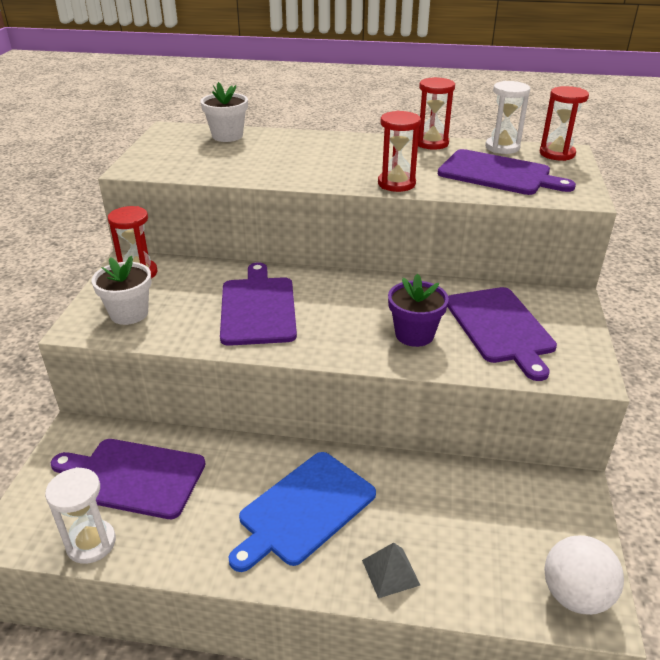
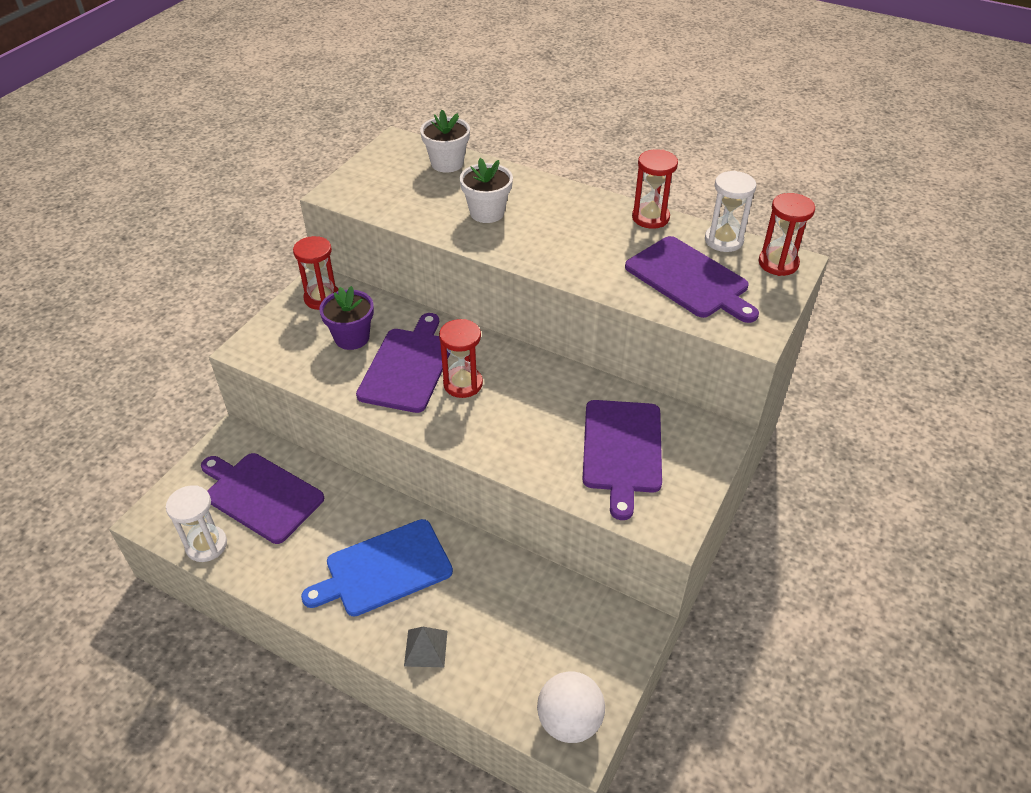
camera: 20 degrees right, 10 degrees up
(129, 313) = (294, 344): white flower pot -> white flower pot (487, 212)
(396, 184) = (573, 270): red hourglass -> red hourglass (463, 384)
(414, 334) = (534, 435): purple flower pot -> purple flower pot (352, 338)

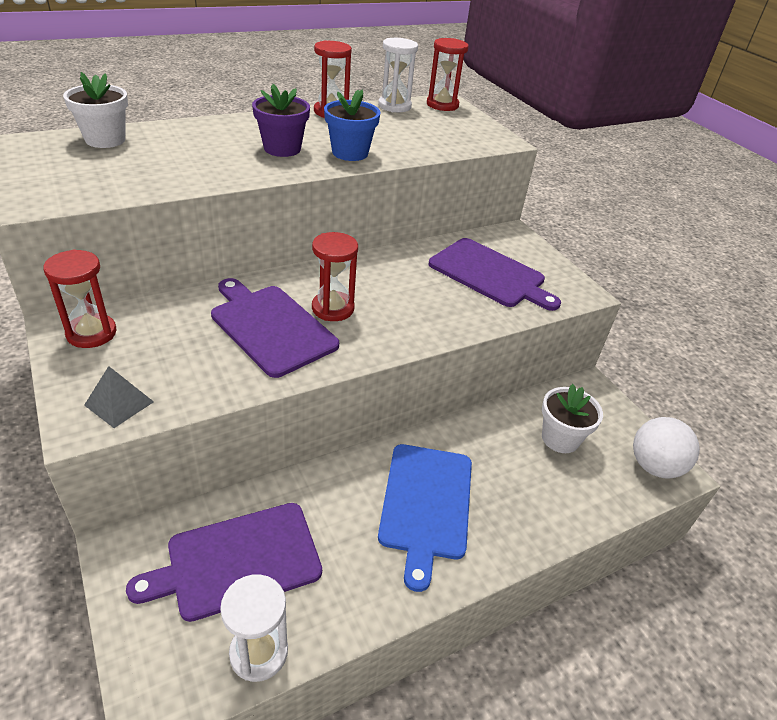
camera: 60 degrees left, 5 degrees down
(352, 338) = (182, 341): purple flower pot -> purple flower pot (282, 149)
(425, 648) = (534, 519): grey pyramid -> grey pyramid (119, 403)
(487, 212) = (211, 155): white flower pot -> white flower pot (560, 438)
(587, 266) = (350, 153): none -> blue flower pot
(689, 279) = (419, 132): purple cutting board -> none

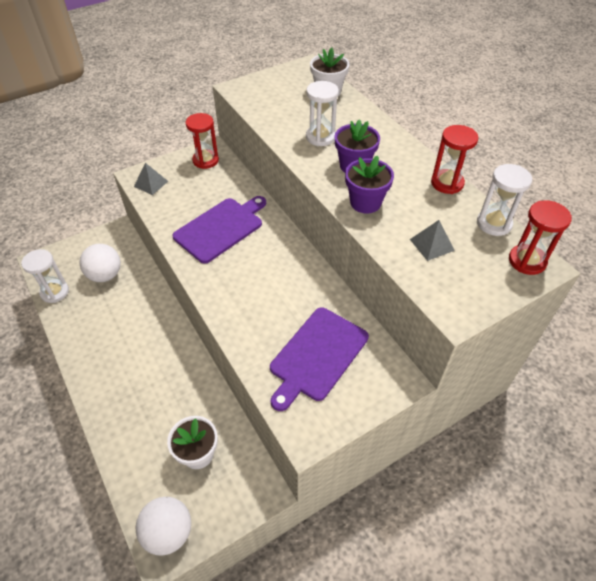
camera: 90 degrees right, 10 degrees up
(212, 159) = (320, 137): none -> white hourglass
(237, 561) = (105, 275): purple cutting board -> white ball
(333, 308) = (246, 256): red hourglass -> none
(350, 153) = (365, 202): blue flower pot -> purple flower pot
(419, 134) = (431, 244): none -> grey pyramid
(426, 504) = (136, 359): blue cutting board -> none

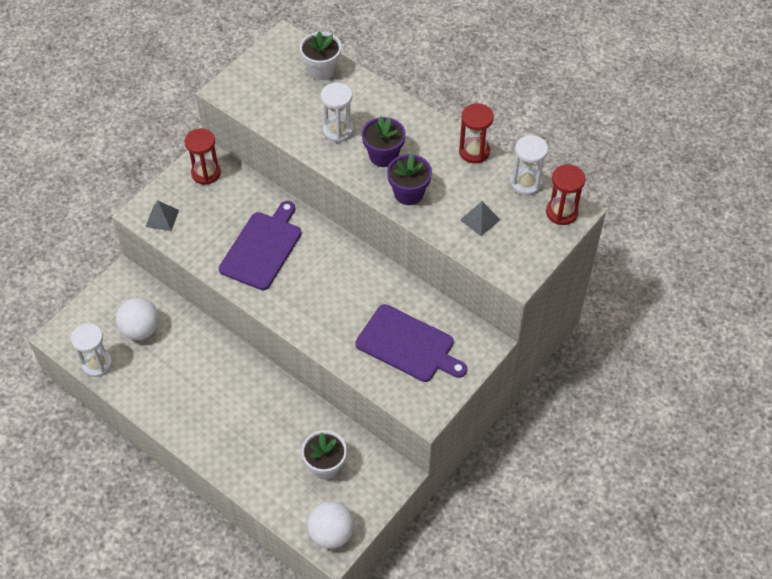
camera: 20 degrees left, 5 degrees up
(317, 356) = (408, 345): purple cutting board -> purple cutting board turned 75 degrees counterclockwise

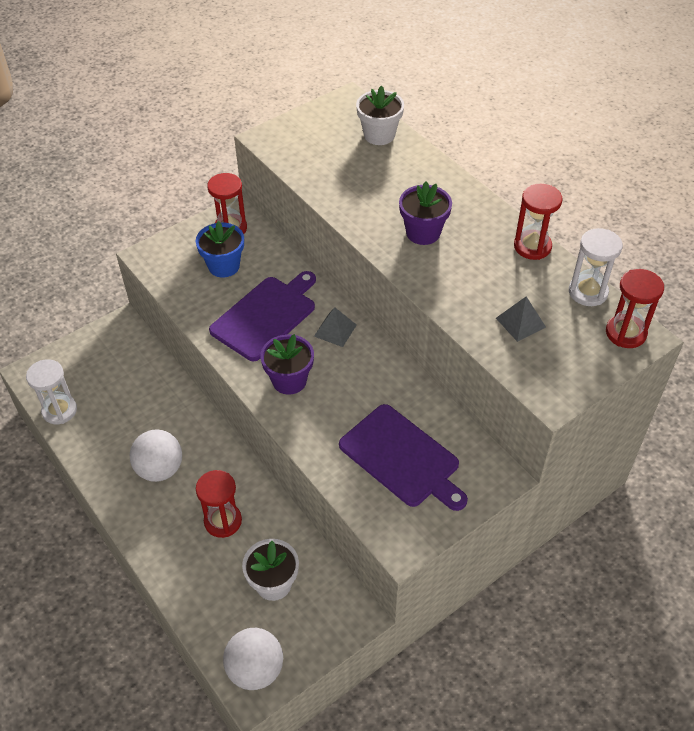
camera: 15 degrees right, 5 degrees down
(141, 329) = (119, 384): white ball -> white ball (160, 469)
(162, 218) = (167, 265): grey pyramid -> grey pyramid (335, 330)
(211, 209) = (224, 266): none -> blue flower pot
(269, 426) = (223, 521): none -> red hourglass
(338, 130) = (378, 198): white hourglass -> none
(408, 193) = (441, 278): purple flower pot -> purple flower pot (289, 380)

